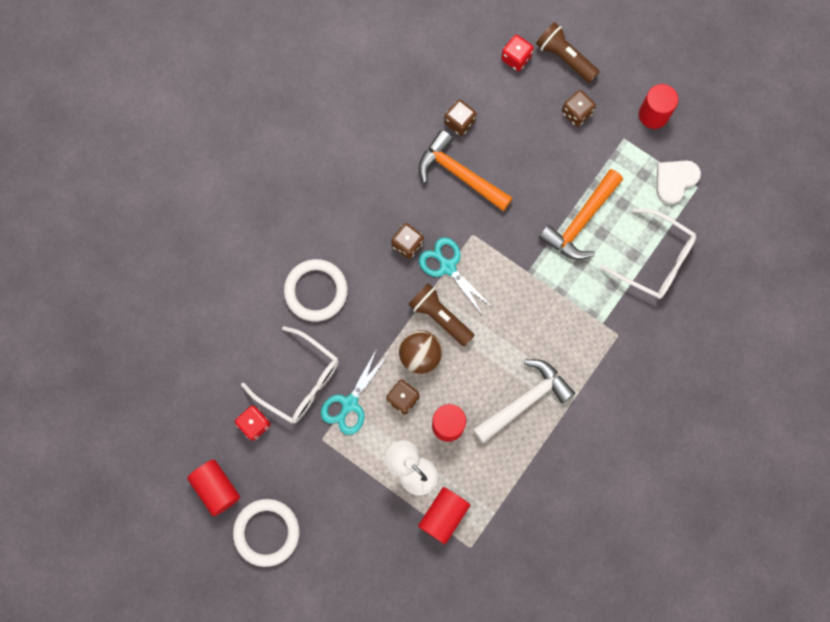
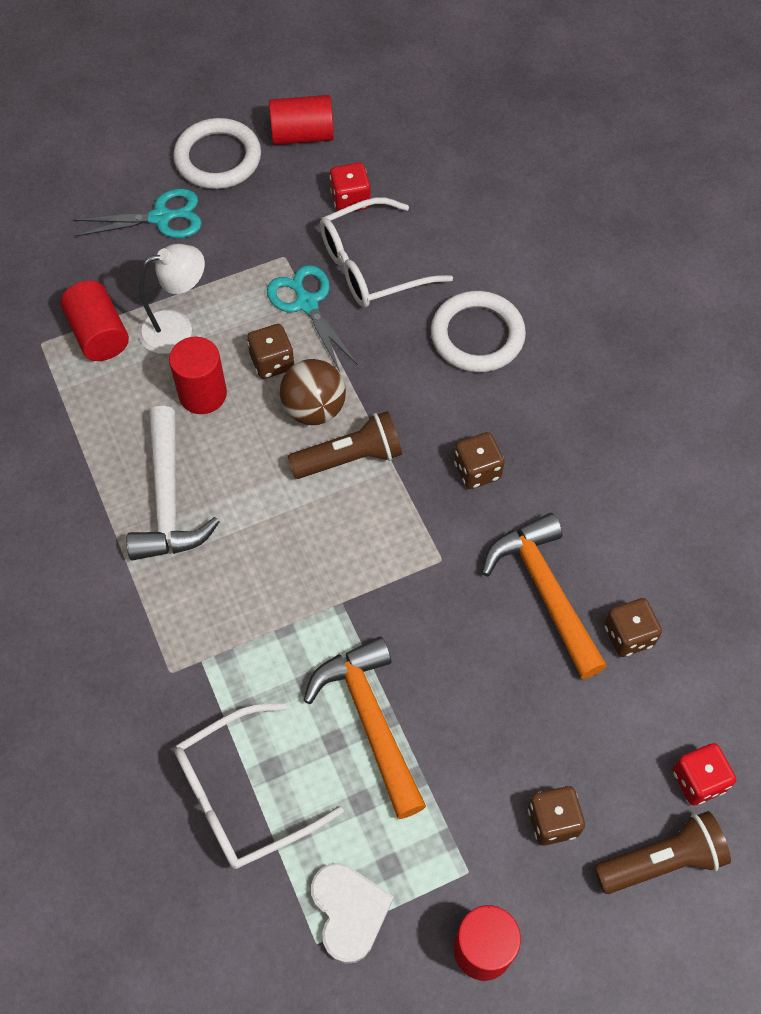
camera: 120 degrees right, 15 degrees down
(448, 267) = (413, 503): turquoise scissors -> turquoise scissors (161, 218)
(459, 174) = (544, 591): orange hammer -> orange hammer turned 90 degrees counterclockwise

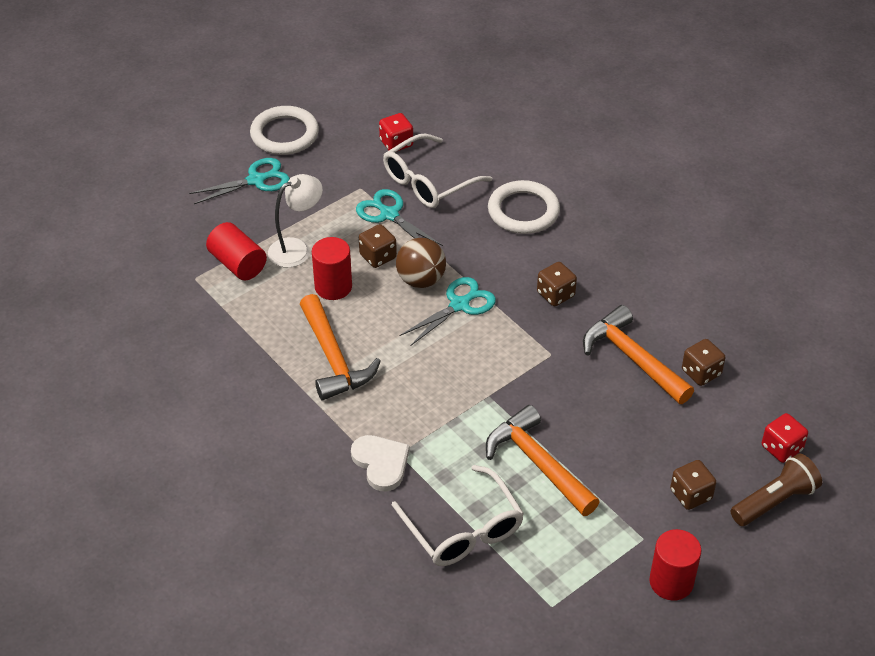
camera: 15 degrees left, 15 degrees down
(168, 500) = (334, 359): white hammer -> orange hammer
(243, 795) = (463, 529): white glasses -> white glasses turned 75 degrees counterclockwise
(302, 135) = (343, 108): red cylinder -> none
(349, 911) = (567, 581): white heart -> white heart (381, 463)
(350, 458) = (459, 305): brown flashlight -> turquoise scissors

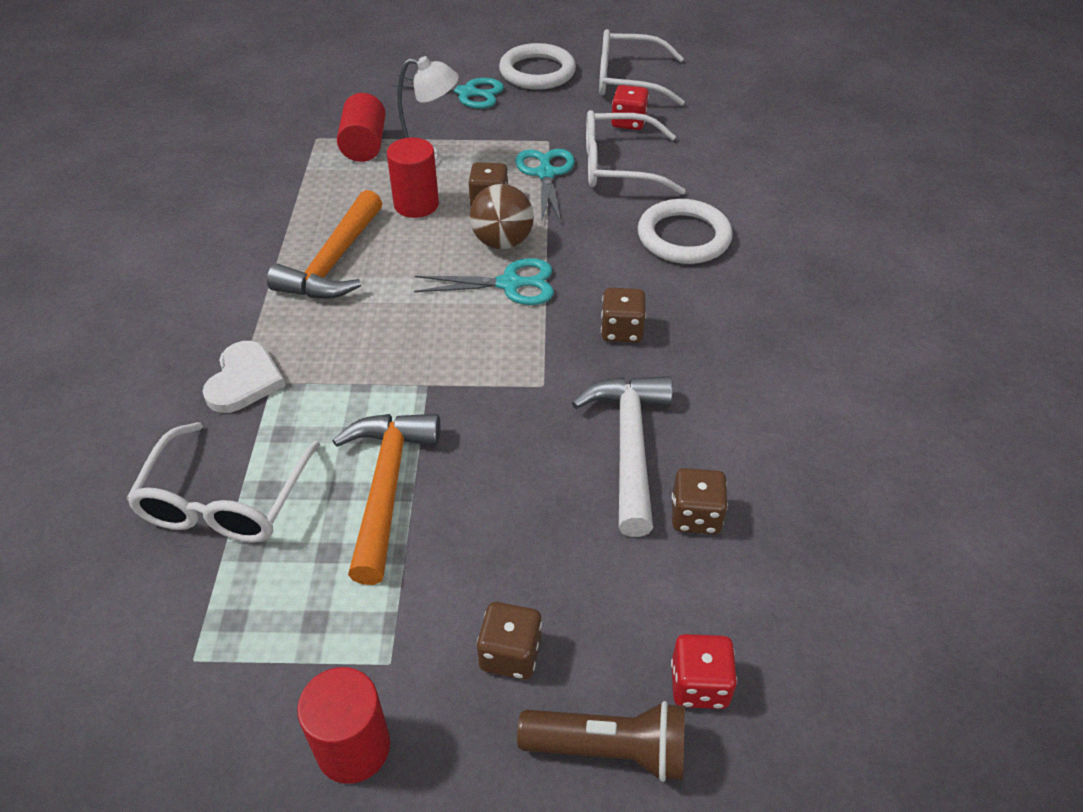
camera: 40 degrees right, 0 degrees up
(357, 107) = (628, 80): none -> white glasses
(632, 358) = (629, 446): orange hammer -> white hammer

